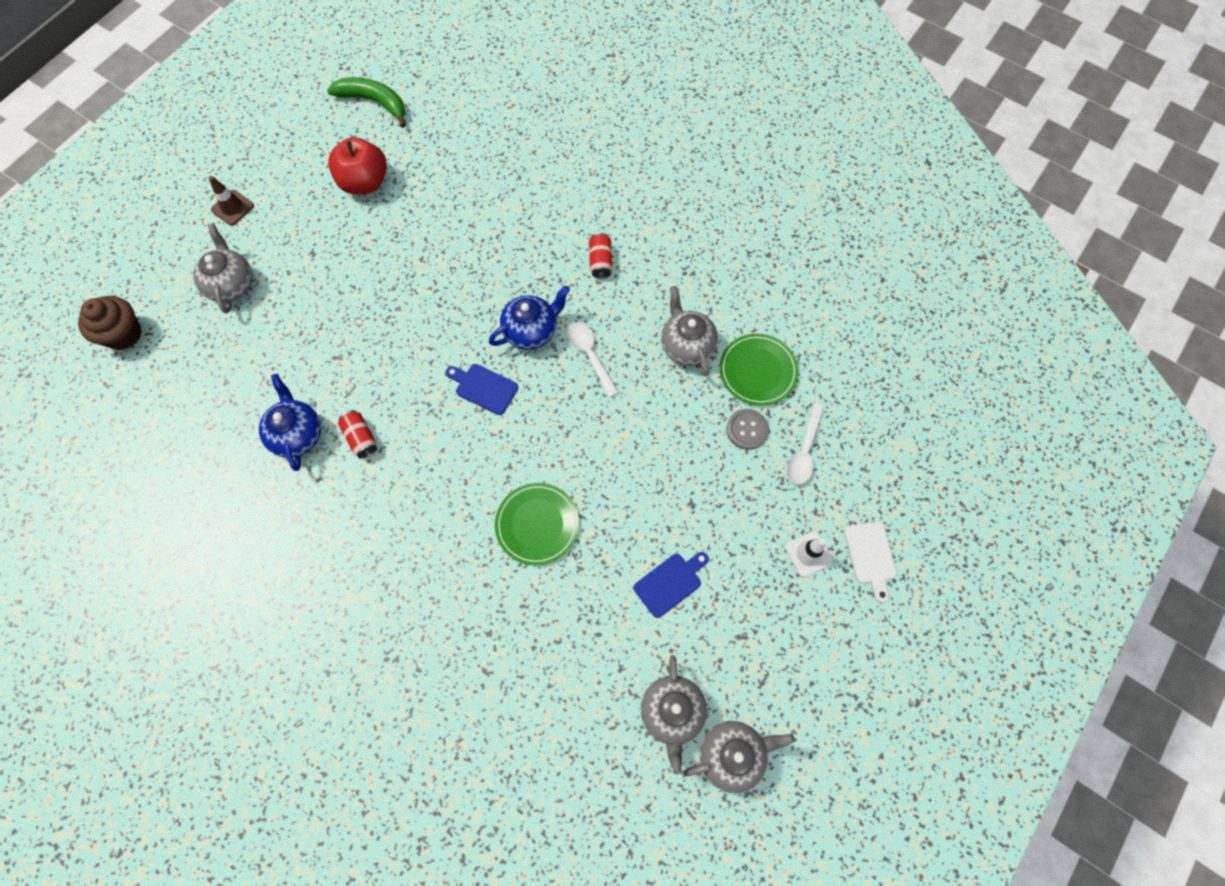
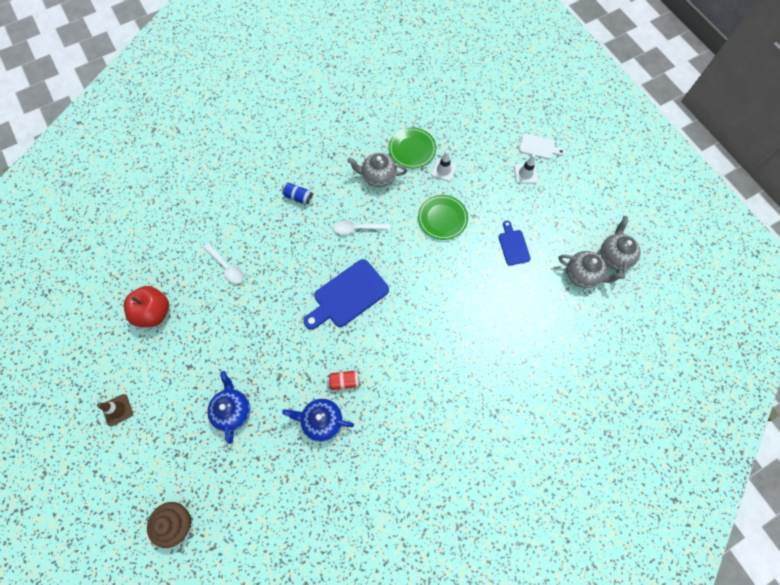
camera: 65 degrees left, 0 degrees up
(232, 284) = (182, 430): grey teapot -> none
(374, 102) = (91, 283): green banana -> none
(484, 388) = (348, 295): blue cutting board -> blue cutting board, size x1.81
(531, 331) = (324, 254): blue teapot -> blue teapot (233, 410)
(537, 524) = (449, 300): green plate -> green plate (442, 218)
(600, 261) = (298, 197): red can -> blue can
(747, 429) = (443, 170): grey button -> white traffic cone
(804, 451) = (468, 149): white spoon -> white spoon (226, 267)

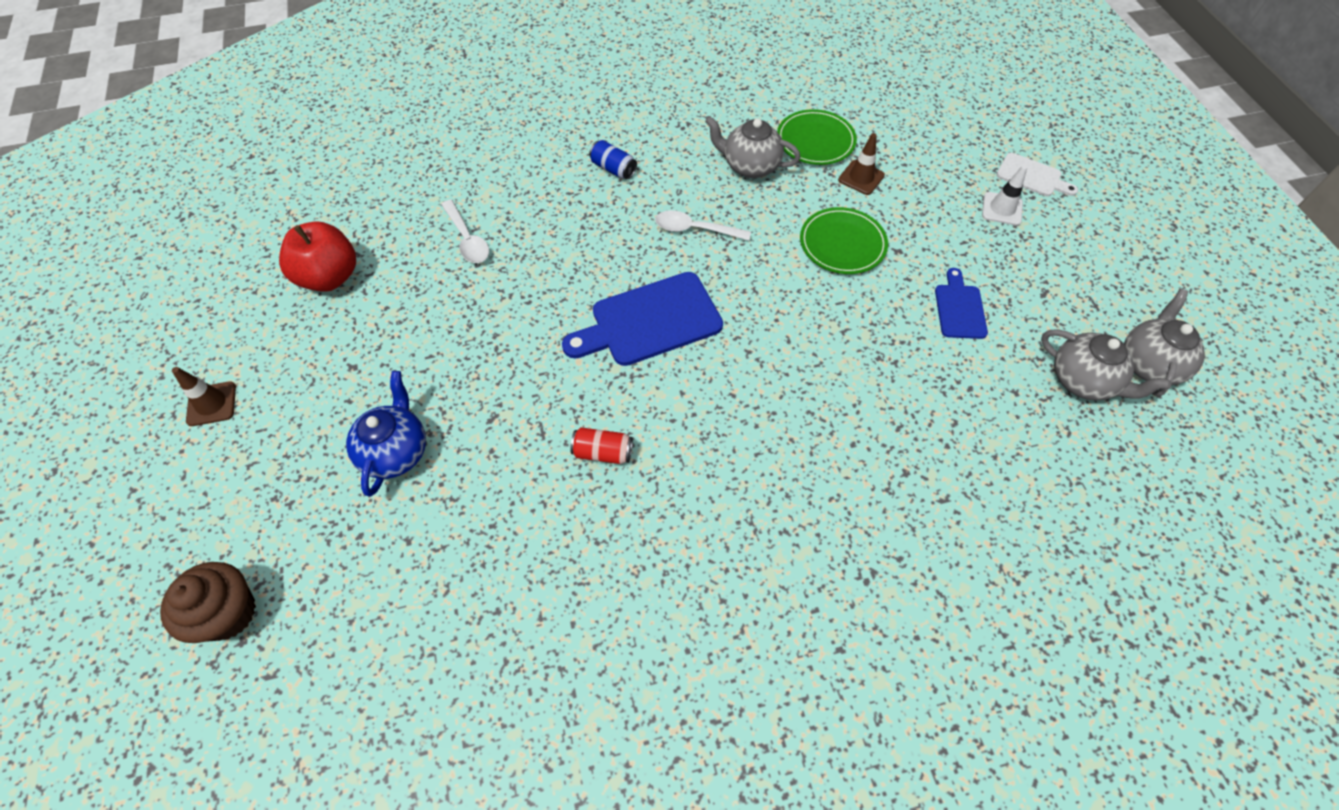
camera: 15 degrees right, 10 degrees down
(322, 421) = (541, 507): blue teapot -> none
(443, 170) = (861, 177): white traffic cone -> brown traffic cone

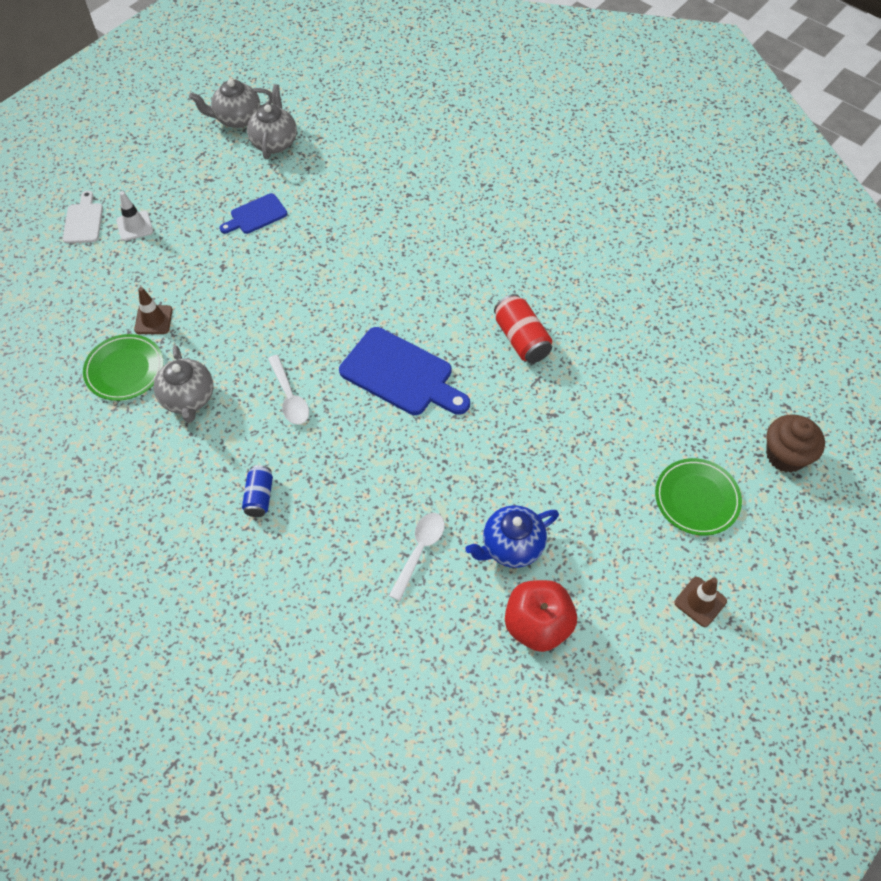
camera: 125 degrees left, 0 degrees up
(396, 451) = (622, 451): blue teapot -> blue teapot (511, 546)
(602, 452) = (521, 339): red can -> red can, size x1.53
(842, 244) = (238, 300): green plate -> green plate (697, 498)

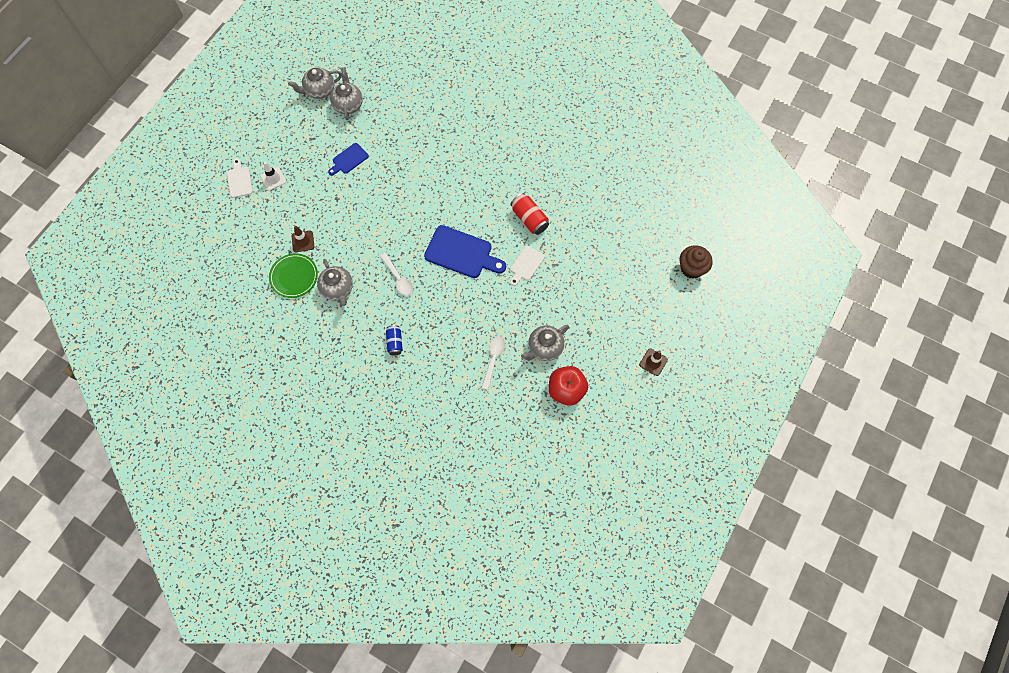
camera: 10 degrees left, 10 degrees up
(503, 407) = (526, 265): none -> white cutting board
(511, 546) = (544, 348): blue teapot -> grey teapot
(697, 498) = (644, 302): green plate -> none

